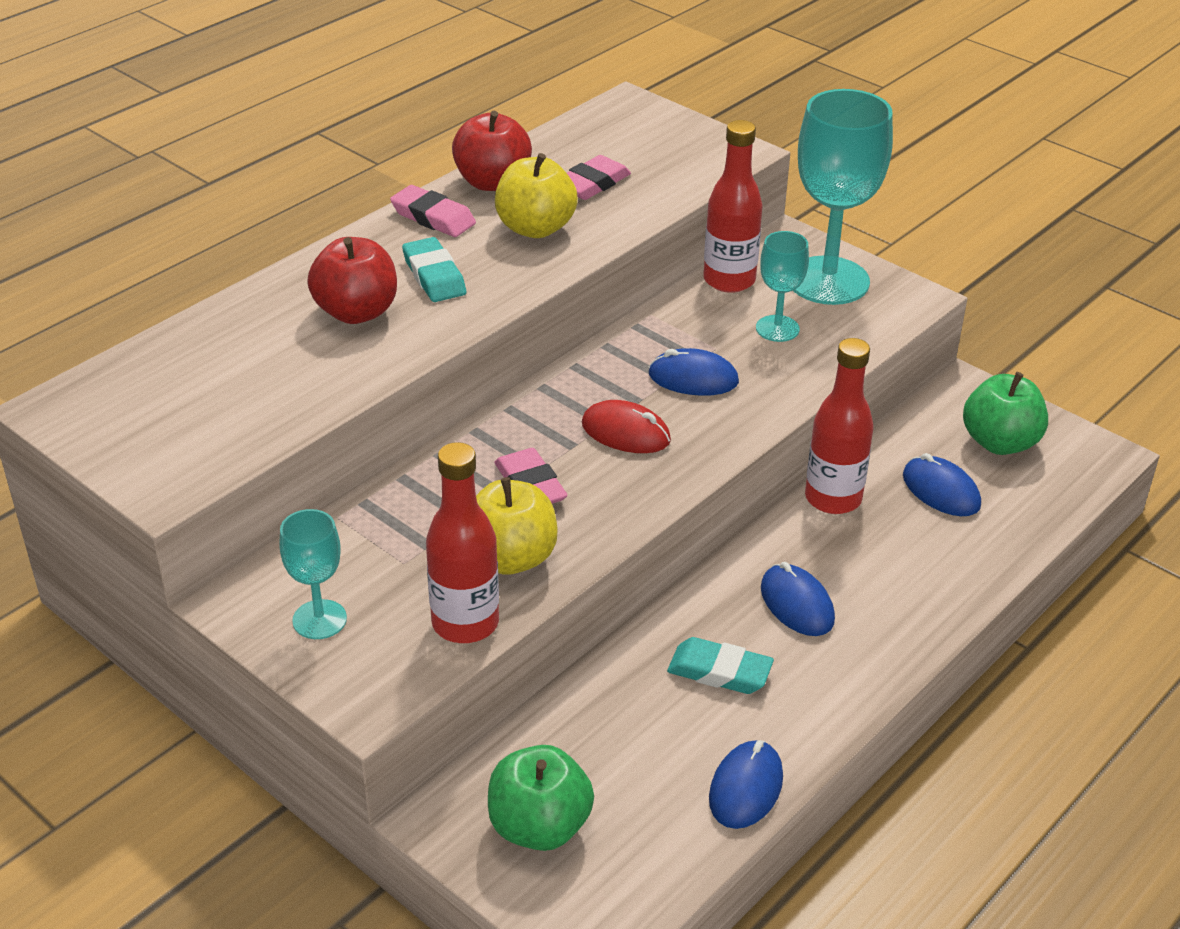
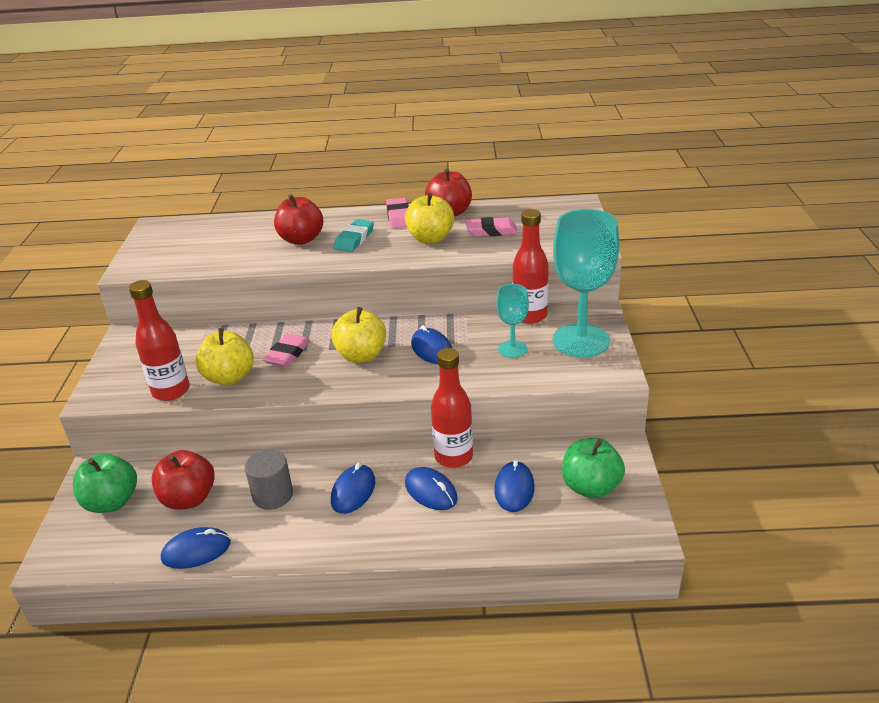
camera: 50 degrees right, 5 degrees down
(319, 619) = (136, 358): turquoise goblet -> none
(625, 432) = (361, 355): red mouse -> yellow apple
(629, 748) = (189, 499): none -> red apple
(719, 671) = (273, 495): turquoise eraser -> grey cylinder
(871, 548) = (431, 491): none -> blue mouse

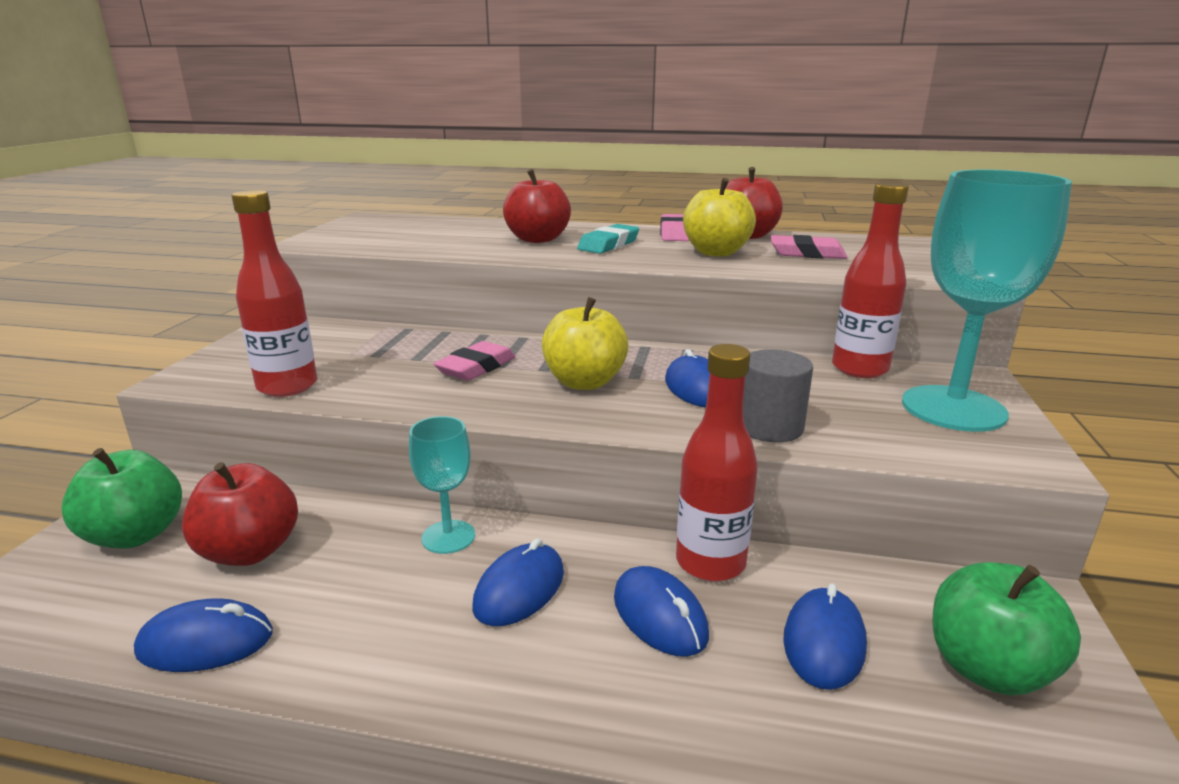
camera: 10 degrees right, 10 degrees down
(229, 377) = (379, 382): yellow apple -> none
(273, 495) = (382, 570): grey cylinder -> grey cylinder (770, 427)
(512, 349) = (832, 404): turquoise goblet -> turquoise goblet (448, 537)

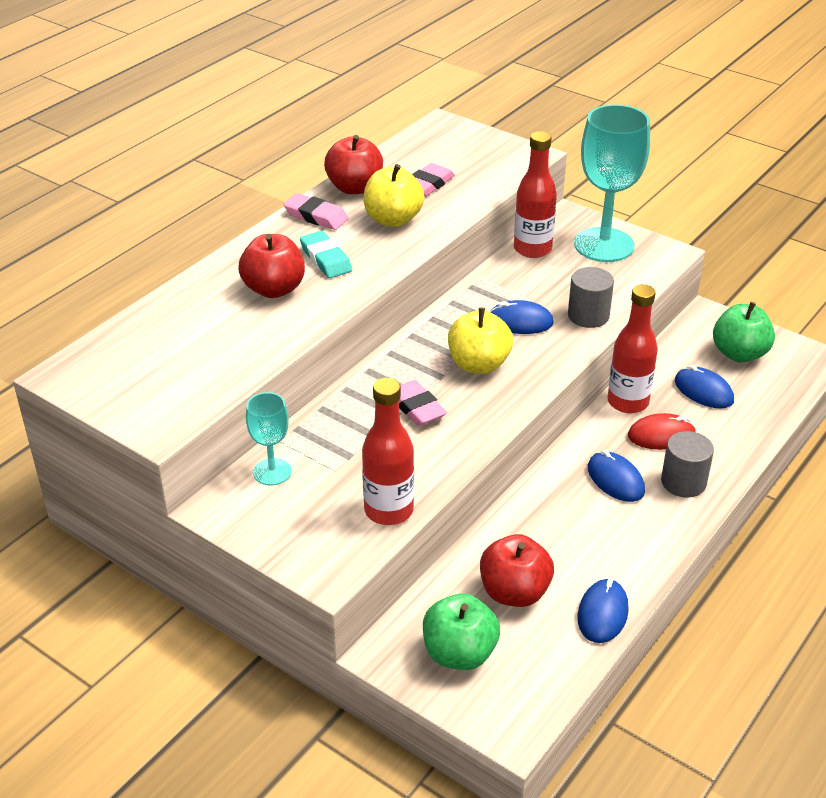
camera: 65 degrees left, 15 degrees up
(448, 537) = (547, 498): turquoise goblet -> turquoise goblet (272, 472)
(557, 669) = (683, 482): none -> grey cylinder
(659, 616) = (661, 436): blue mouse -> red mouse

